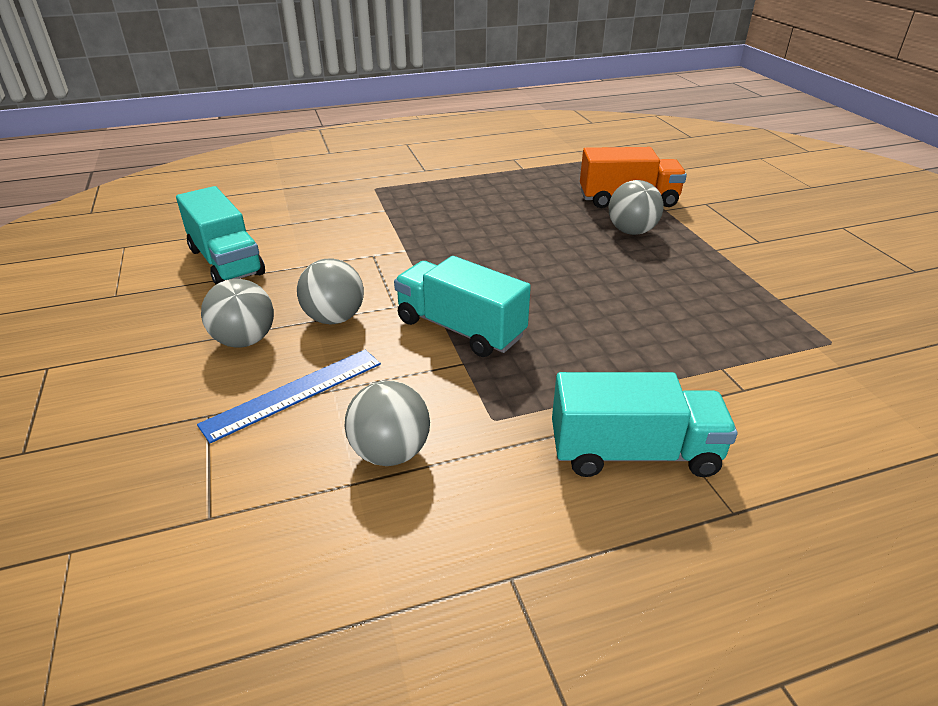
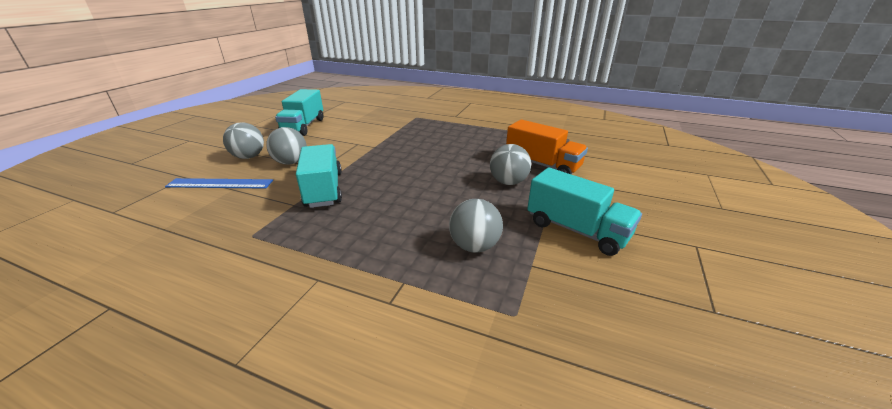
camera: 40 degrees right, 5 degrees down
(390, 452) = (194, 224): grey ball -> grey ball (474, 246)
(633, 453) = (264, 293): turquoise truck -> turquoise truck (576, 230)

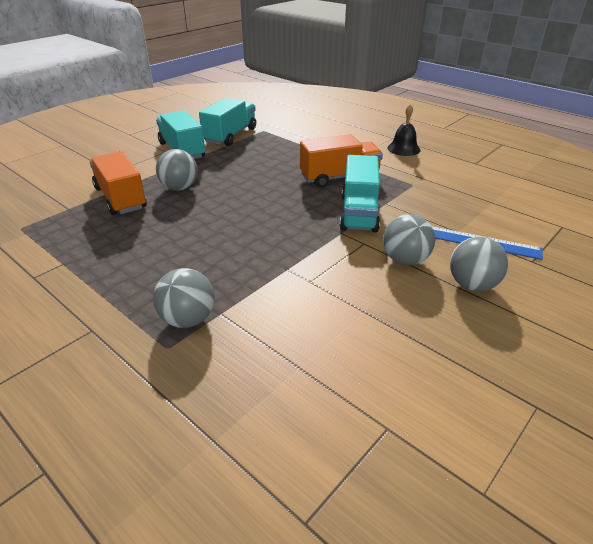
camera: 160 degrees left, 5 degrees up
(228, 321) = (403, 149): none -> black bell
(303, 126) = (409, 366): turquoise truck -> turquoise truck (230, 135)
(346, 228) = (339, 177): none -> orange truck
(474, 246) = (257, 154): grey ball -> grey ball (188, 319)

